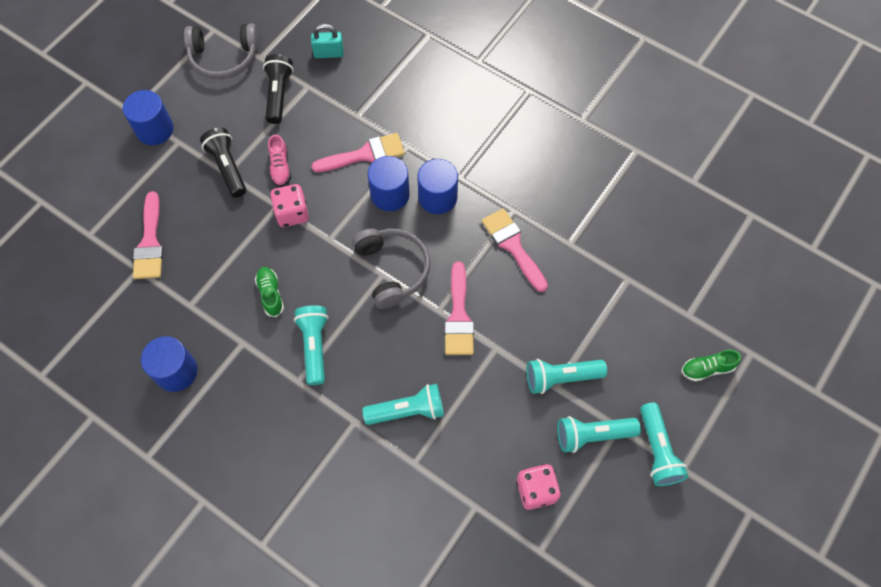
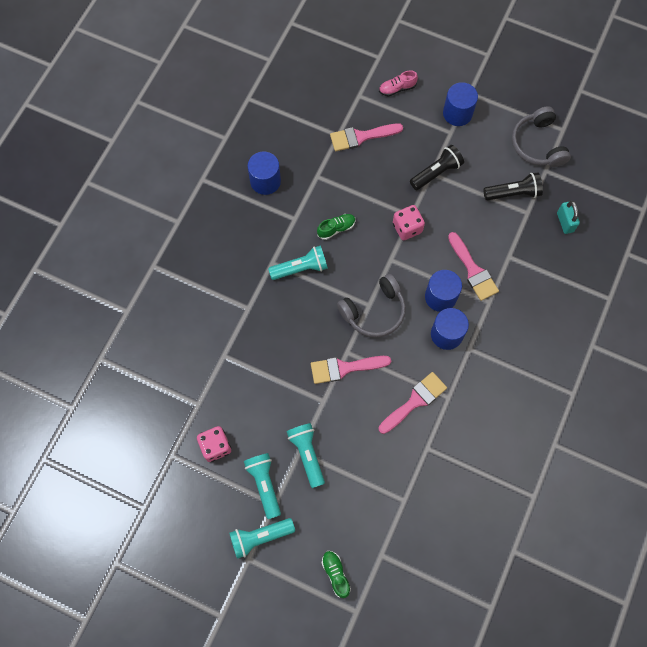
camera: 80 degrees right, 5 degrees up
(280, 167) = (446, 210): pink shoe -> pink shoe (397, 88)
(408, 411) = (262, 344): turquoise flashlight -> none

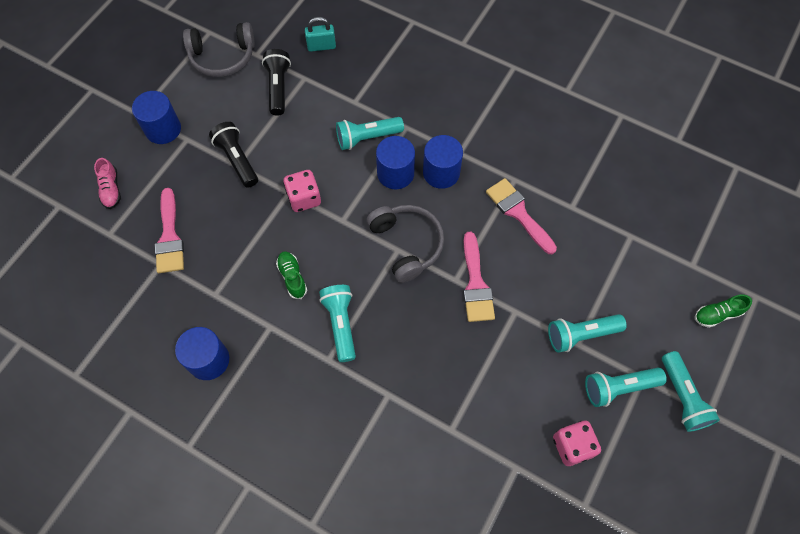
camera: 85 degrees left, 5 degrees down
(473, 270) = (367, 138): pink brush -> turquoise flashlight

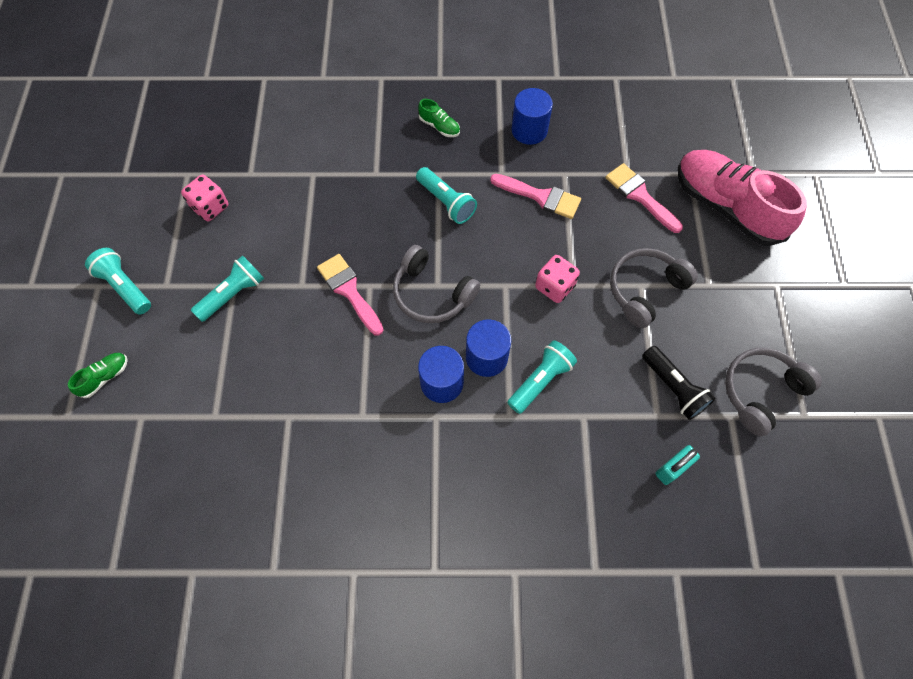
camera: 150 degrees right, 0 degrees up
(111, 189) = (726, 207): pink shoe -> pink shoe, size x2.49
(163, 129) = (739, 282): blue cylinder -> none
(237, 160) = (645, 290): black flashlight -> grey headphones
(292, 277) = (512, 216): green shoe -> green shoe (439, 126)
(518, 213) = (341, 380): pink brush -> pink brush (540, 197)
(618, 387) = (185, 267): turquoise flashlight -> none

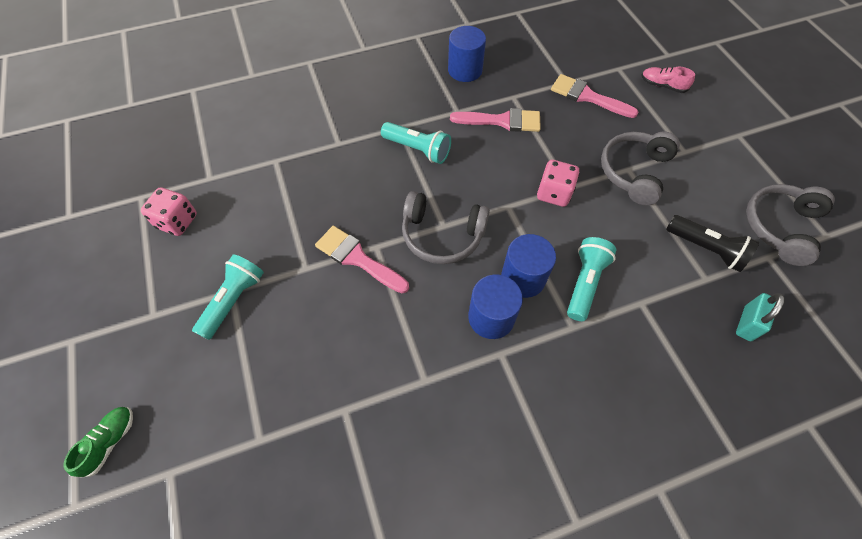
camera: 20 degrees left, 5 degrees down
(125, 287) = (104, 332): turquoise flashlight -> none
(439, 126) = (382, 88): green shoe -> none
(726, 207) = (662, 86): pink shoe -> pink shoe, size x0.40

